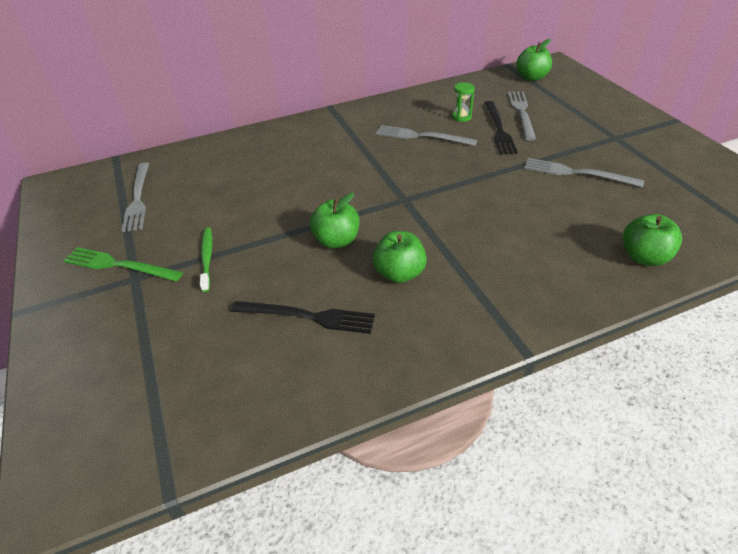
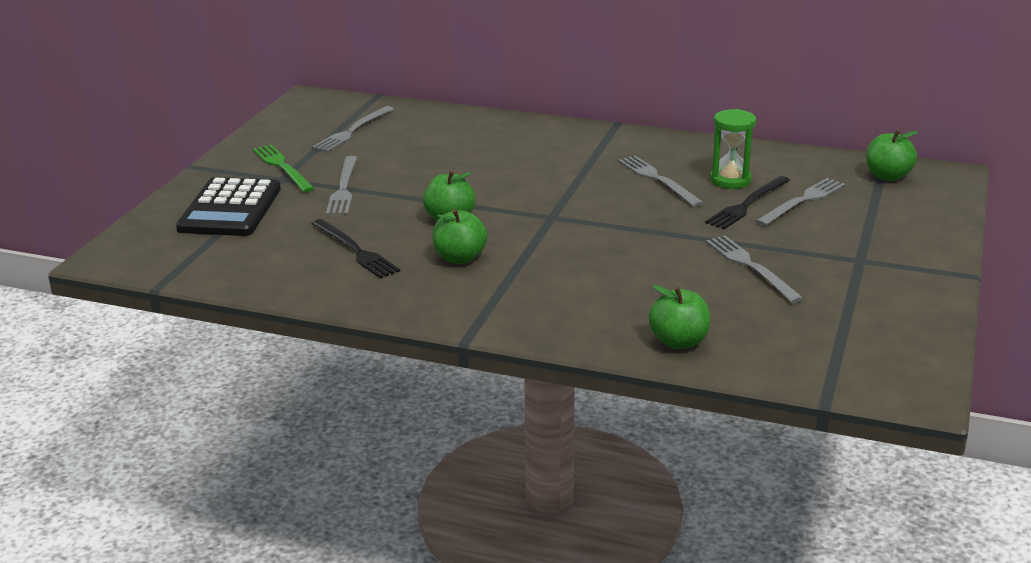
camera: 40 degrees right, 15 degrees down
(124, 340) = (230, 209): none -> black calculator
(207, 258) = (343, 188): green toothbrush -> grey fork
(461, 117) = (730, 180): green hourglass -> green hourglass, size x1.61

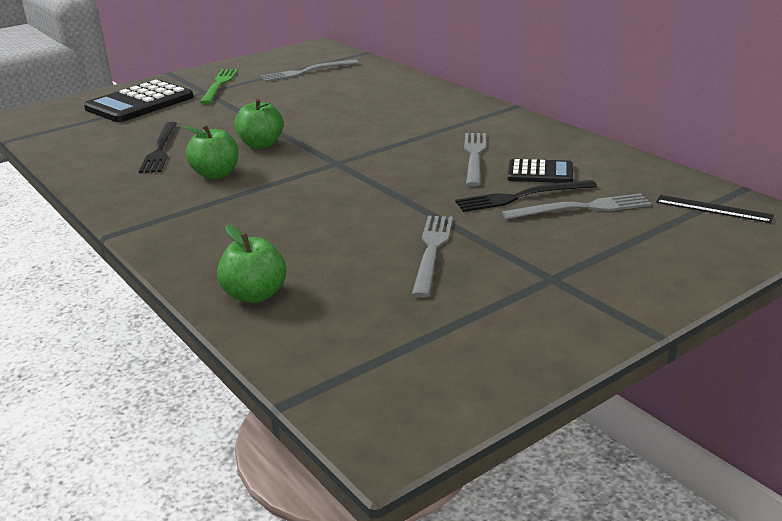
camera: 35 degrees right, 0 degrees up
(343, 188) = (231, 107): grey fork -> none
(730, 180) = (540, 173): green hourglass -> black calculator
(887, 176) = (713, 209): green apple -> black ruler

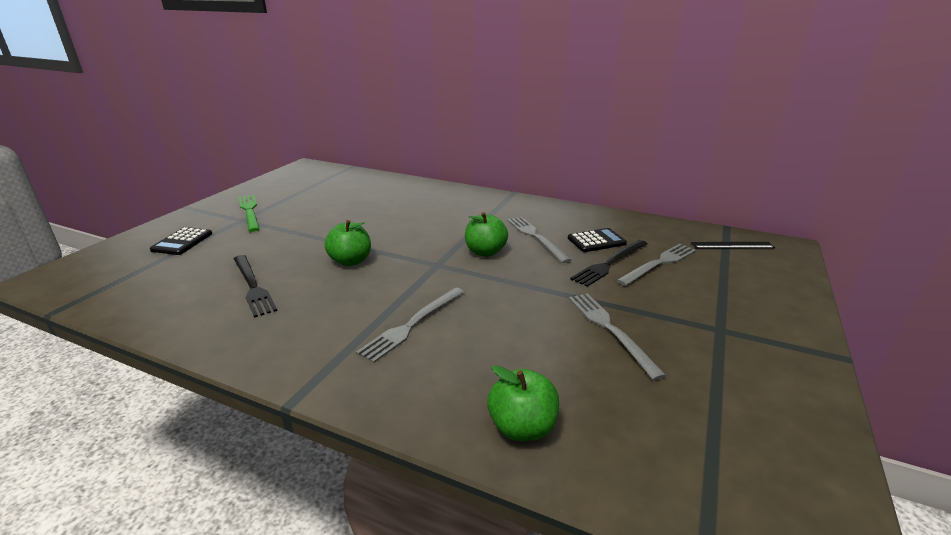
camera: 30 degrees left, 0 degrees up
(139, 103) = (182, 242): black calculator -> black calculator, size x0.55
(216, 174) = (338, 300): green apple -> green apple (485, 252)
(306, 72) = (319, 188): grey fork -> grey fork (412, 325)

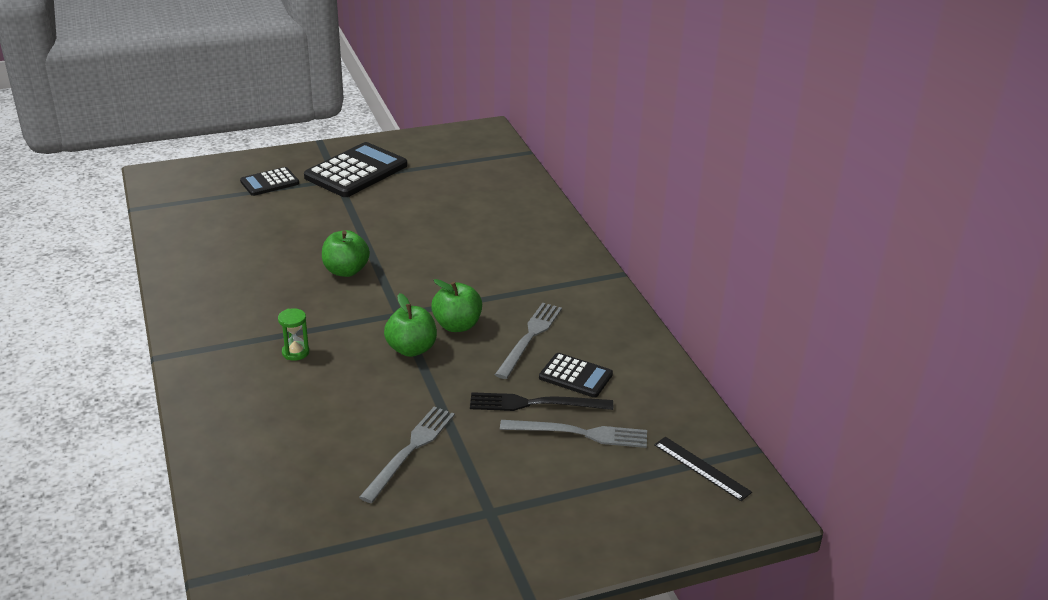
camera: 45 degrees right, 5 degrees up
(249, 211) = (356, 171): green fork -> black calculator
(253, 286) = (254, 255): black fork -> none
(412, 325) = (295, 352): grey fork -> green hourglass
(522, 427) = (236, 460): green apple -> green apple (411, 349)

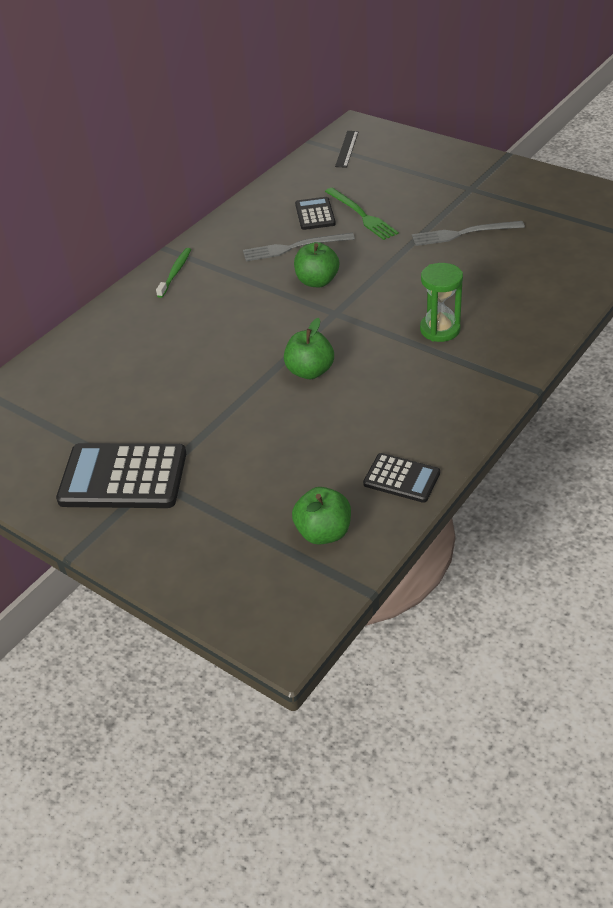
camera: 120 degrees left, 10 degrees up
(269, 182) = (207, 525): black calculator -> black calculator (401, 478)
(295, 352) = (440, 329): green hourglass -> green hourglass, size x1.61
(411, 349) = (369, 285): green apple -> green apple (323, 532)
(535, 404) = (362, 215): black fork -> green fork
(572, 265) = (175, 272): none -> green toothbrush
(579, 433) = (368, 191): grey fork -> none

